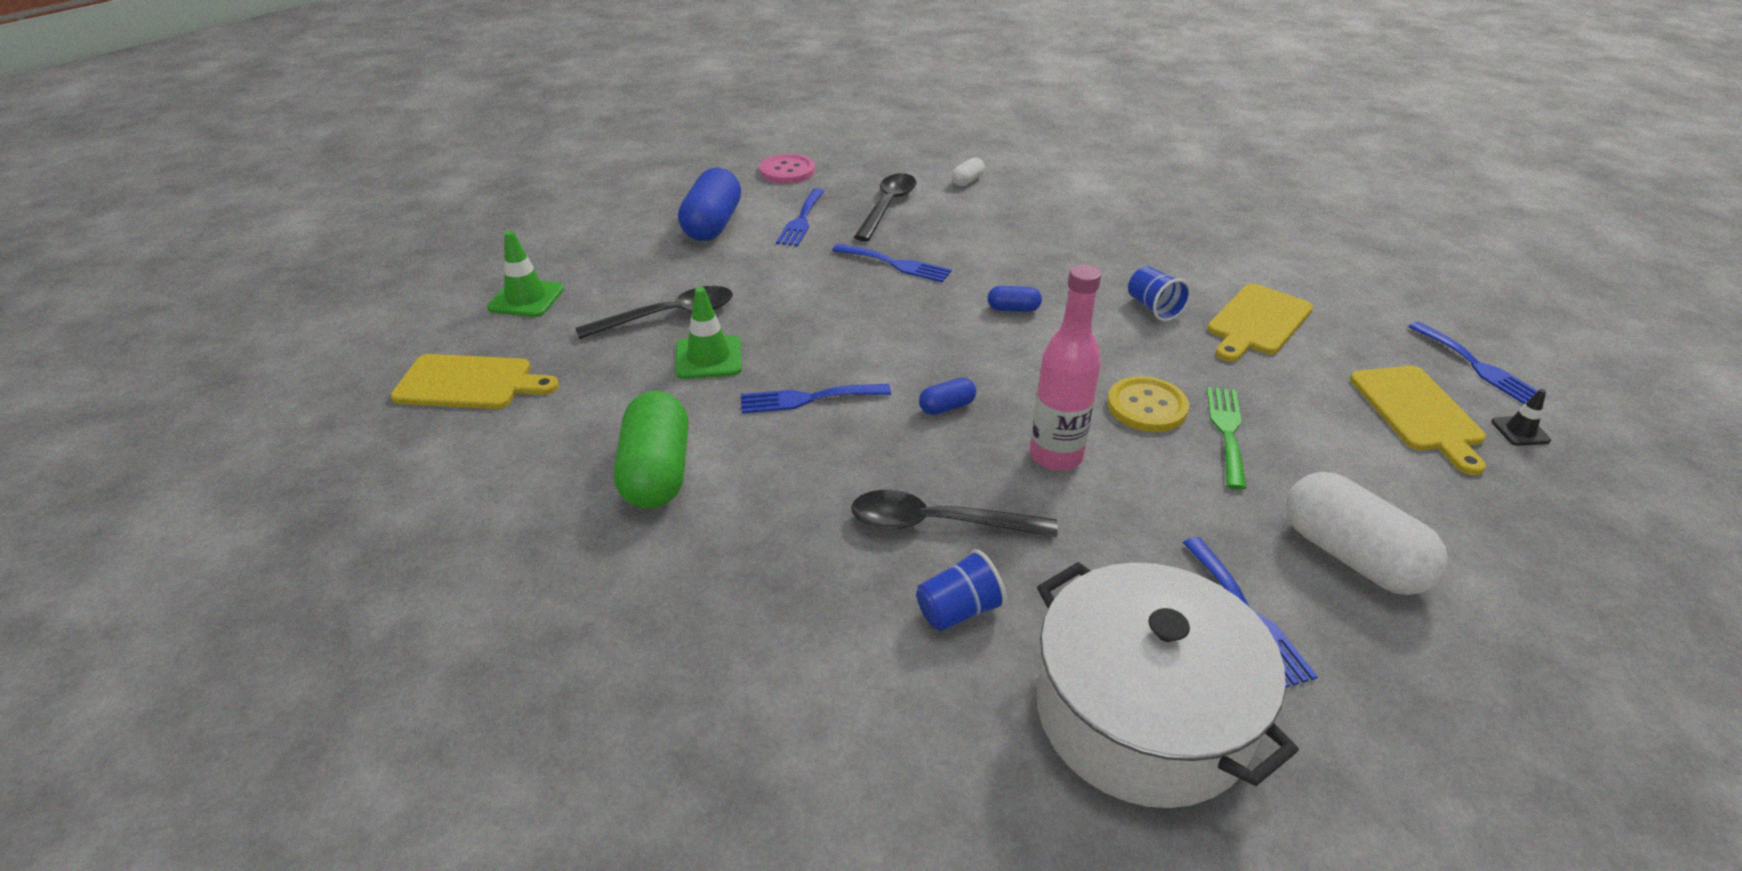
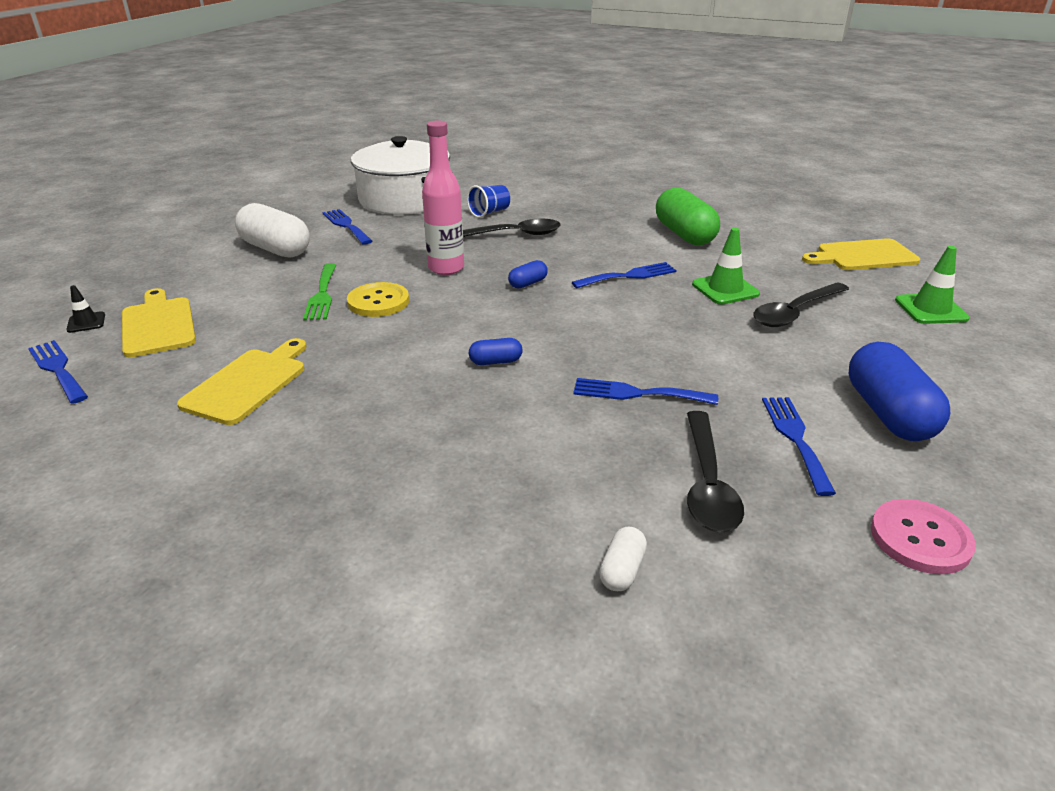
camera: 165 degrees right, 5 degrees down
(1153, 308) = (352, 383): blue cup -> none

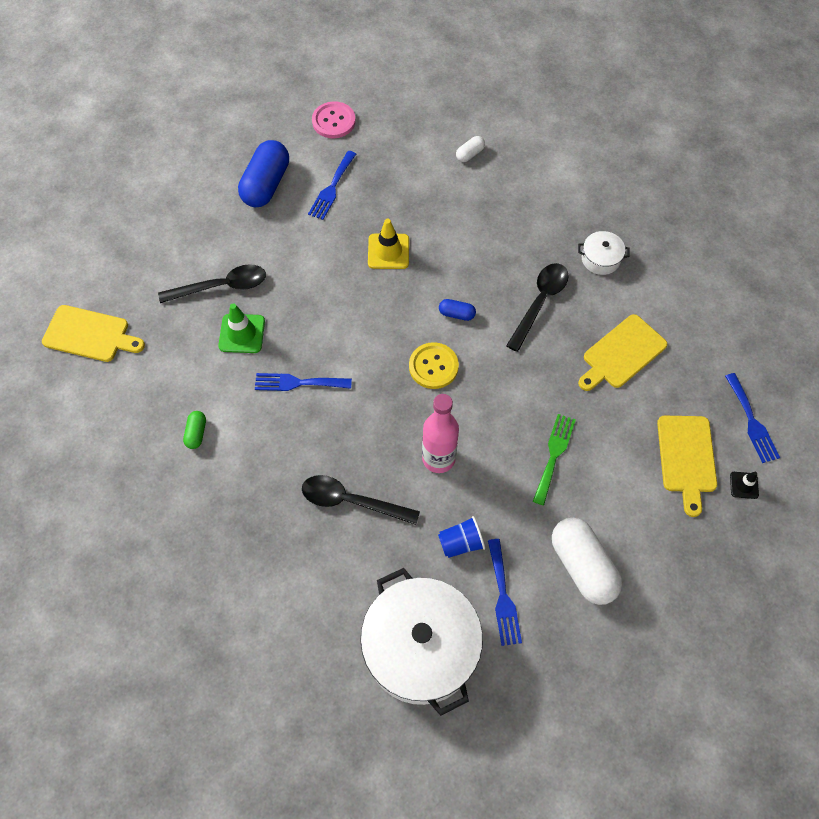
camera: 155 degrees left, 30 degrees up
(297, 478) = (600, 259): none -> white pot
(378, 302) = (512, 424): yellow button -> yellow button (433, 366)
(489, 212) = (346, 566): blue cup -> blue cup (461, 543)
(528, 283) = (384, 404): blue capsule -> none
(637, 393) = (388, 251): blue fork -> yellow traffic cone
(684, 234) = (196, 433): green capsule -> green capsule, size x0.46
(707, 483) = (399, 180): black spoon -> black spoon (540, 303)
(930, 309) = (129, 253): green traffic cone -> none

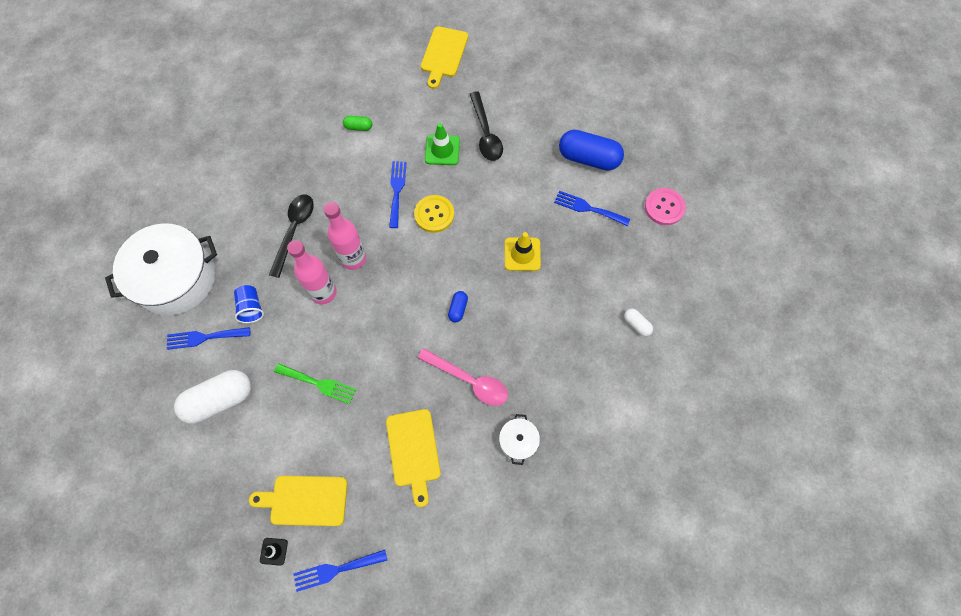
camera: 90 degrees right, 5 degrees up
(392, 427) = (353, 259): none -> pink bottle
(433, 366) = (407, 289): yellow button -> yellow button (434, 214)
(540, 303) = (469, 380): black spoon -> pink spoon
(621, 354) = (413, 451): yellow cutting board -> yellow cutting board turned 150 degrees counterclockwise

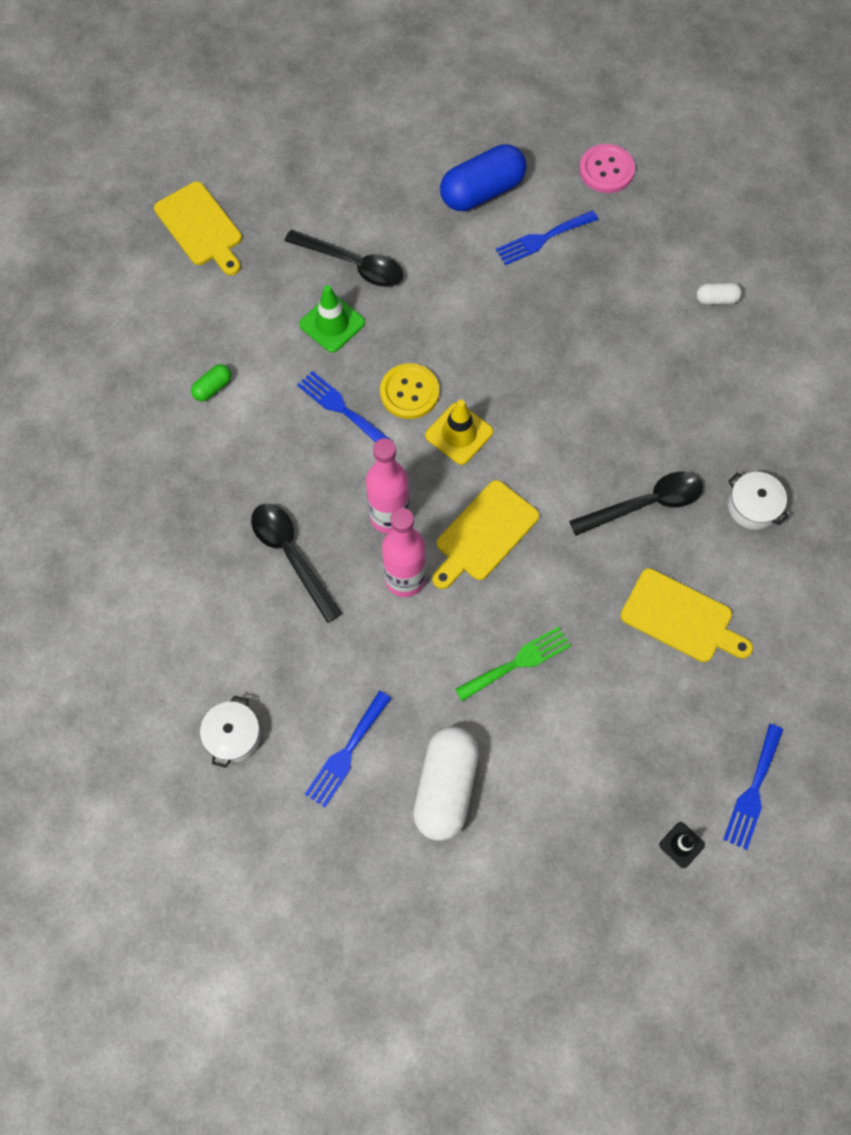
camera: 50 degrees left, 0 degrees up
(176, 278) = (233, 735): white pot -> white pot, size x0.43
(251, 308) = (353, 673): blue cup -> none
(305, 500) = (647, 771): yellow cutting board -> yellow cutting board (484, 534)
(458, 309) = (550, 453): blue capsule -> none
(469, 380) = (645, 504): pink spoon -> black spoon
(522, 254) = (540, 342): yellow traffic cone -> yellow traffic cone (459, 434)

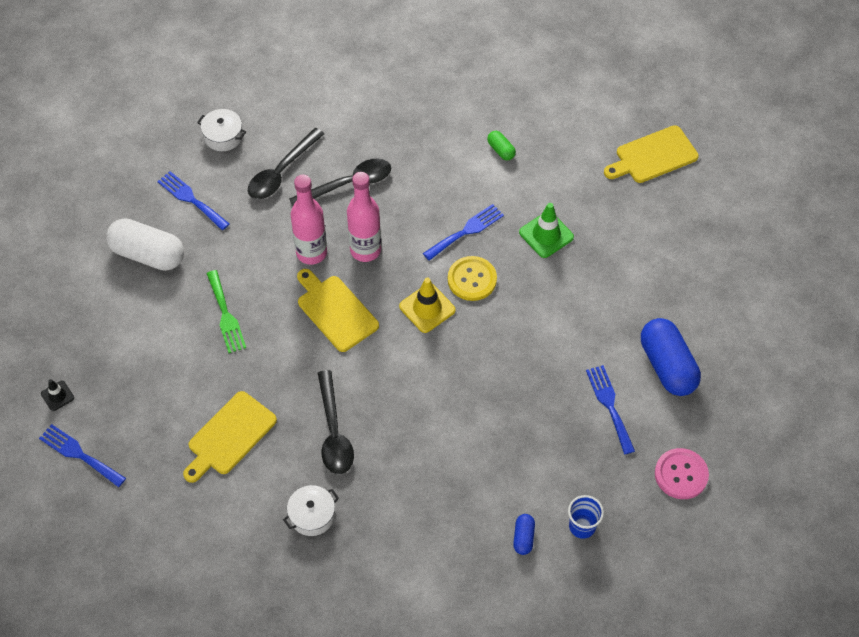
camera: 100 degrees right, 10 degrees down
(353, 264) = (602, 257): black spoon -> black spoon (281, 172)
(688, 249) = (582, 526): none -> blue cup
(716, 299) = (523, 537): white capsule -> blue capsule

